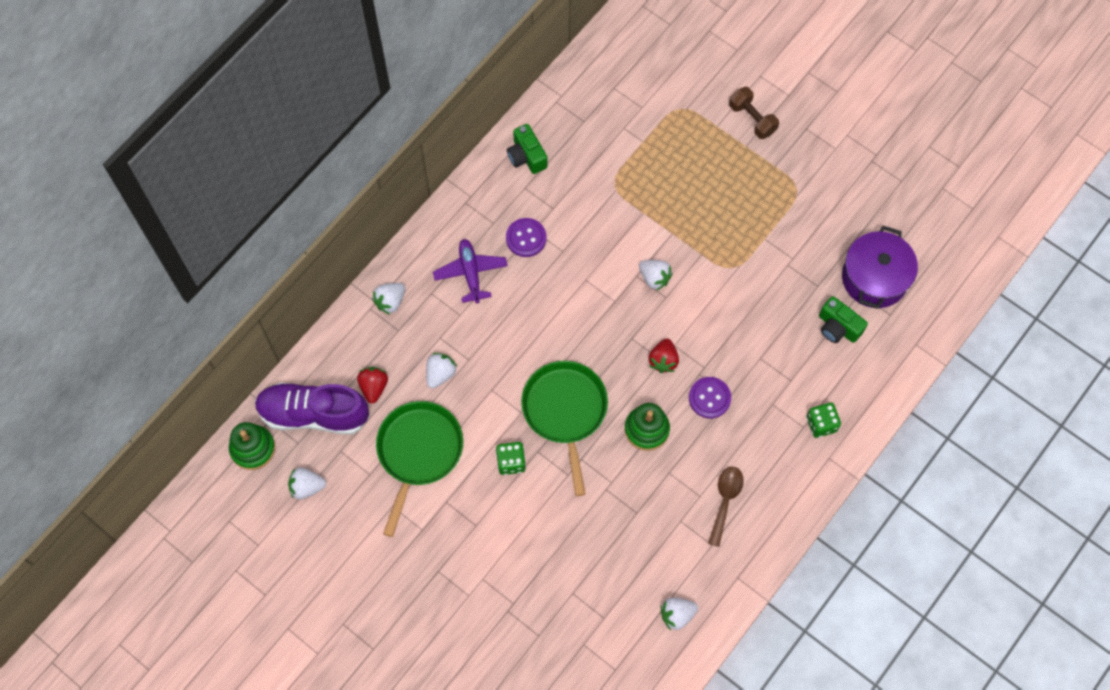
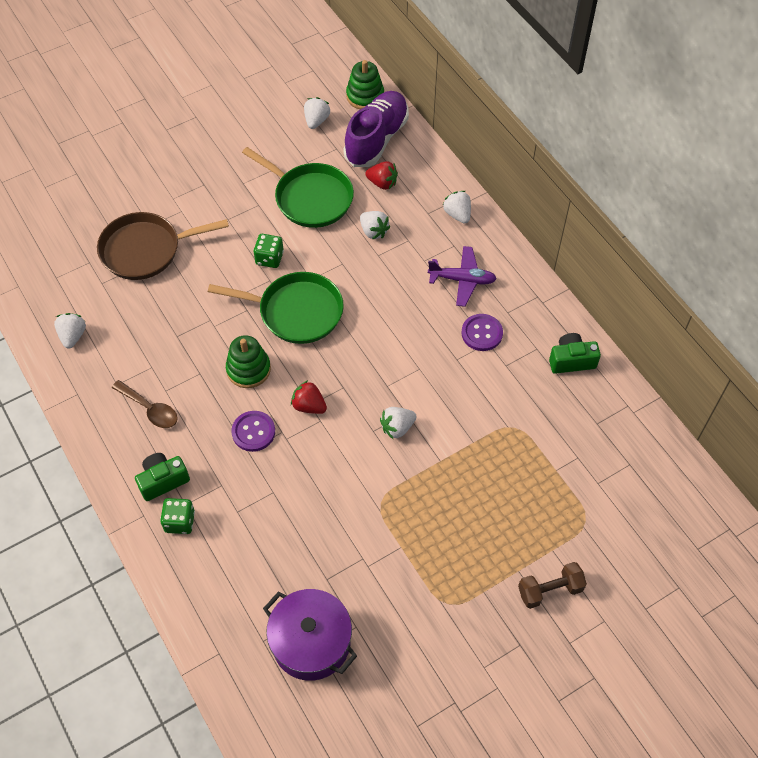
camera: 110 degrees right, 10 degrees down
(547, 592) = (145, 250): none -> brown pan
(838, 327) = (272, 580): green camera -> green camera (163, 480)

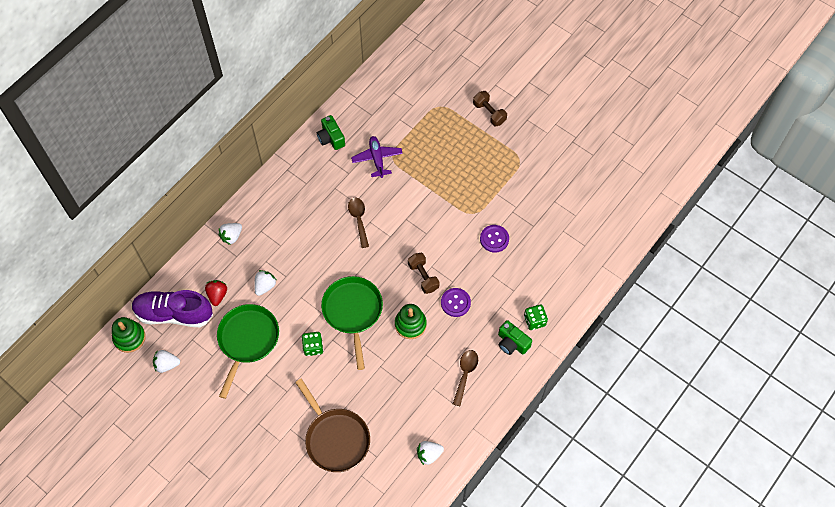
camera: 110 degrees left, 5 degrees up
(309, 406) = (423, 277): red strawberry -> brown dumbbell
(311, 642) = (573, 220): purple pot -> none
(397, 428) = (418, 220): white strawberry -> none
(427, 356) = (359, 220): none -> brown spoon
(462, 280) = (289, 217): purple plane -> purple plane (377, 159)
(482, 333) = (329, 193): purple button -> purple button (494, 239)

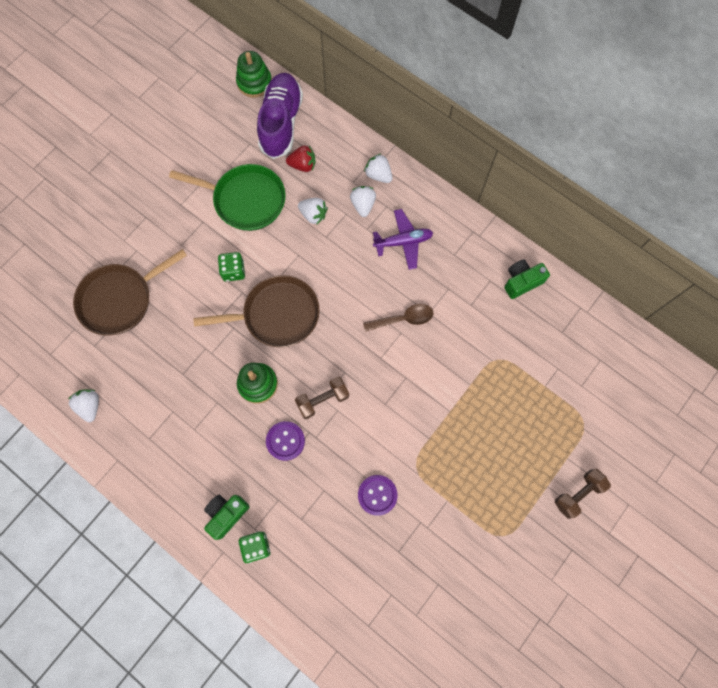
camera: 90 degrees right, 10 degrees up
(167, 364) = (221, 121): white strawberry -> white strawberry (363, 205)
(353, 311) = (277, 315): green pan -> brown pan
(377, 159) = (494, 340): purple plane -> purple plane (403, 242)
(465, 374) = (188, 452): brown spoon -> none

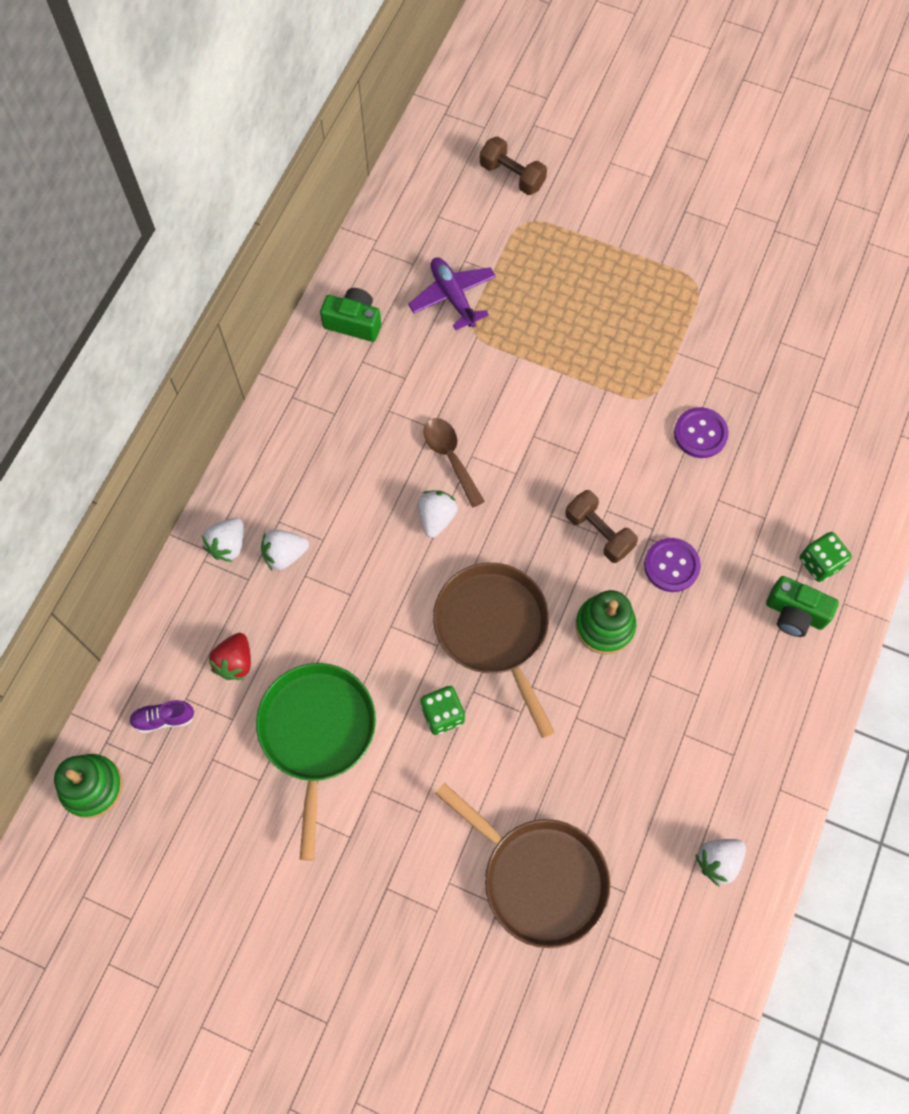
camera: 105 degrees left, 5 degrees down
(281, 123) = (163, 719): purple shoe -> purple shoe, size x0.41
(303, 165) = (235, 662): red strawberry -> red strawberry turned 150 degrees counterclockwise
(313, 215) = (318, 622): white strawberry -> white strawberry (436, 518)
(403, 242) = (332, 484): purple plane -> purple plane (453, 297)
(521, 282) = (354, 322): green camera -> green camera turned 150 degrees clockwise
(578, 494) = (617, 214): brown dumbbell -> brown dumbbell (512, 176)

